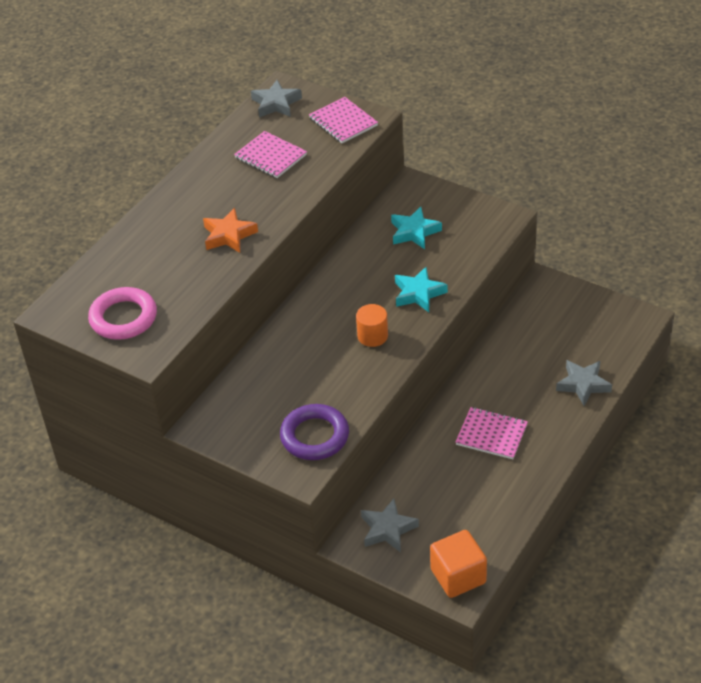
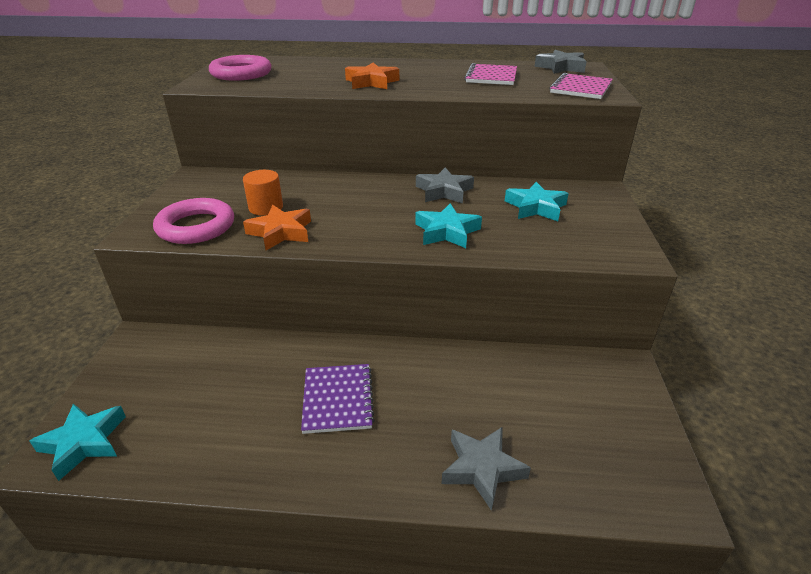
camera: 60 degrees right, 10 degrees down
(315, 436) = (196, 227): purple ring -> pink ring
(359, 386) = (281, 232): none -> orange star
(372, 336) = (360, 222): orange cylinder -> orange cylinder (266, 207)
(388, 529) = (160, 359): grey star -> grey star (444, 191)
(458, 576) = (84, 442): orange cube -> turquoise star
(491, 434) = (338, 399): pink notebook -> purple notebook

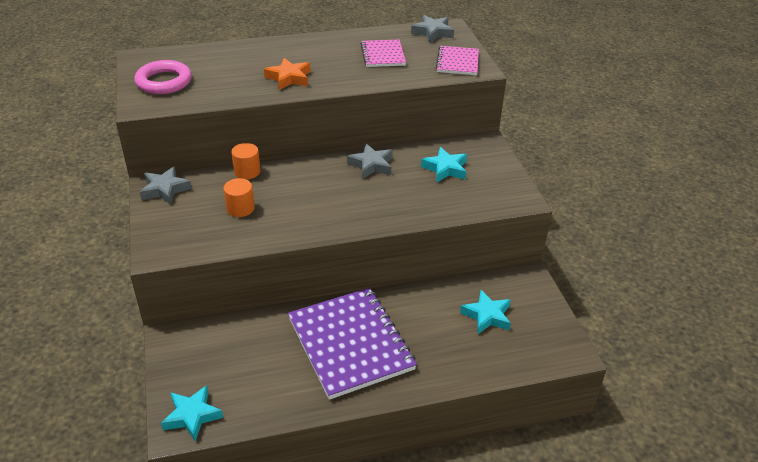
camera: 20 degrees left, 5 degrees up
(196, 227) = (198, 238): pink ring -> none
(281, 232) = (269, 229): orange star -> none
(300, 178) = (247, 171): none -> orange cylinder
(338, 399) = (350, 344): purple notebook -> purple notebook, size x1.95
(447, 232) = (391, 204): turquoise star -> turquoise star (487, 316)
(482, 469) = (461, 363): grey star -> grey star (165, 189)

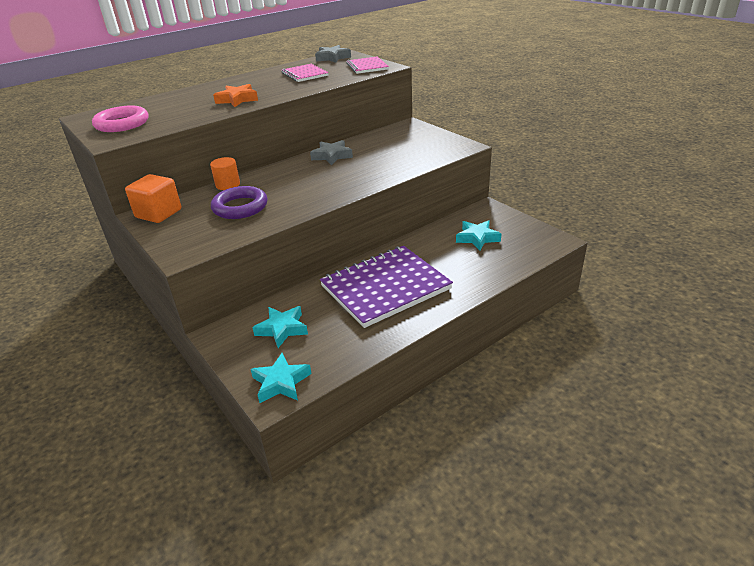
camera: 20 degrees left, 5 degrees down
(165, 189) = (158, 213): grey star -> orange cube
(240, 208) = (240, 207): orange cylinder -> purple ring
(350, 344) = (385, 287): purple notebook -> purple notebook turned 75 degrees counterclockwise
(445, 169) = (392, 144): turquoise star -> turquoise star (282, 329)

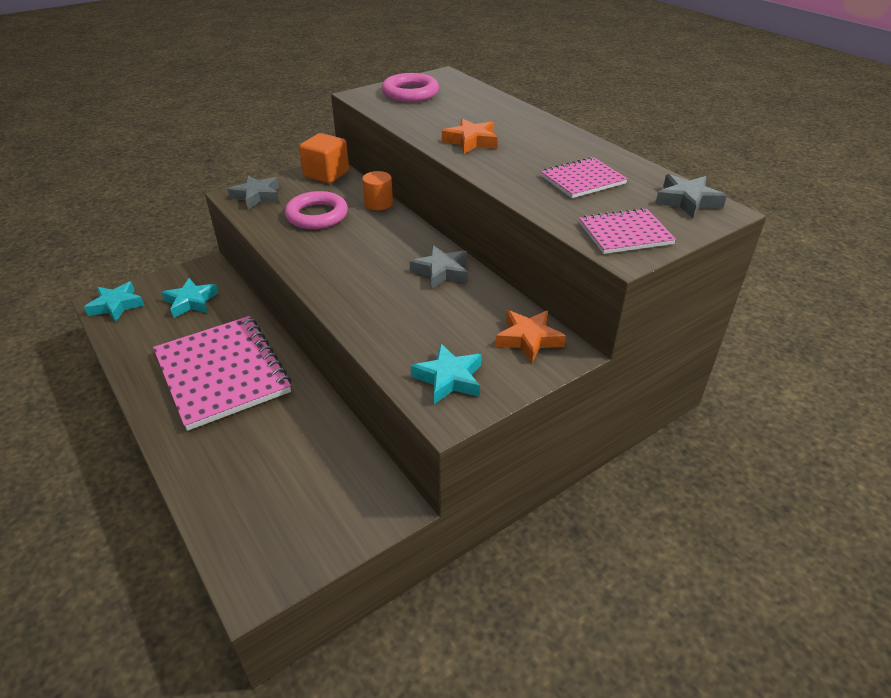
camera: 90 degrees right, 5 degrees up
(190, 242) = (257, 196): none -> grey star
(240, 207) = (317, 215): purple ring -> pink ring
(385, 287) = (222, 373): purple notebook -> pink notebook
(400, 132) = (528, 339): none -> orange star
(477, 238) = (299, 477): turquoise star -> turquoise star (449, 379)

